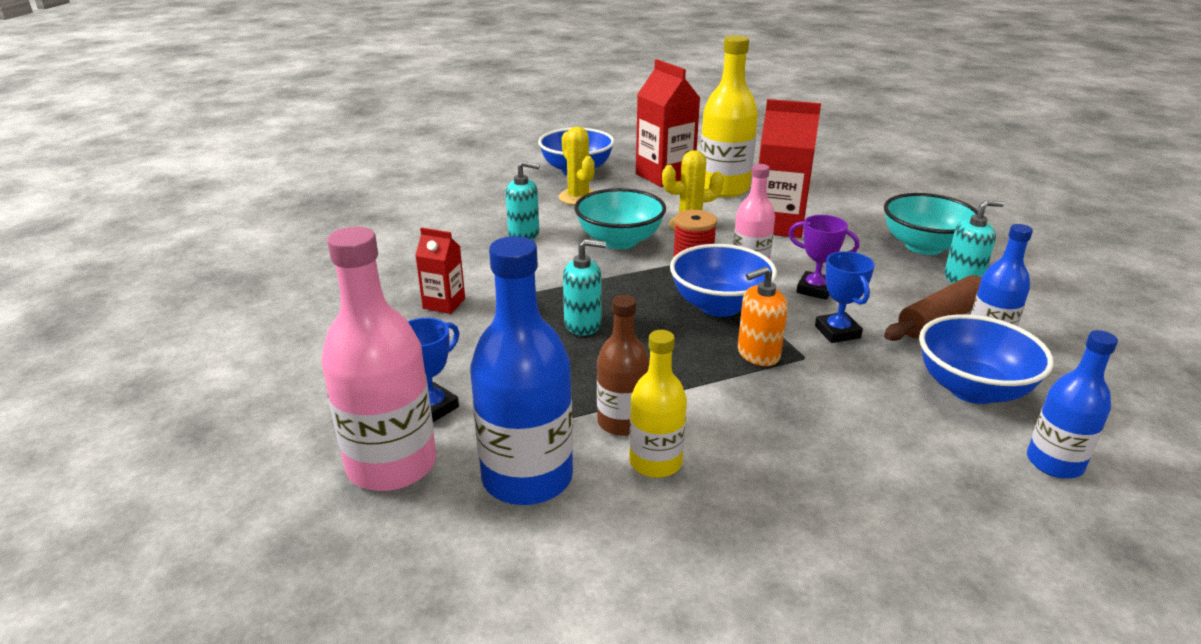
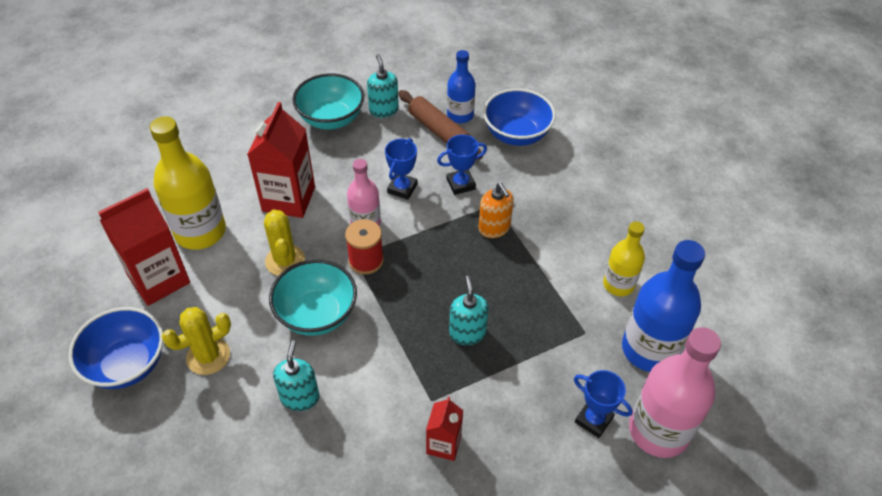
camera: 95 degrees left, 20 degrees up
(622, 422) = (584, 303): brown bottle -> none
(719, 306) = (431, 246): blue bowl -> none
(815, 289) = (402, 188): purple trophy -> blue trophy
(1054, 463) = (576, 119): blue bottle -> none

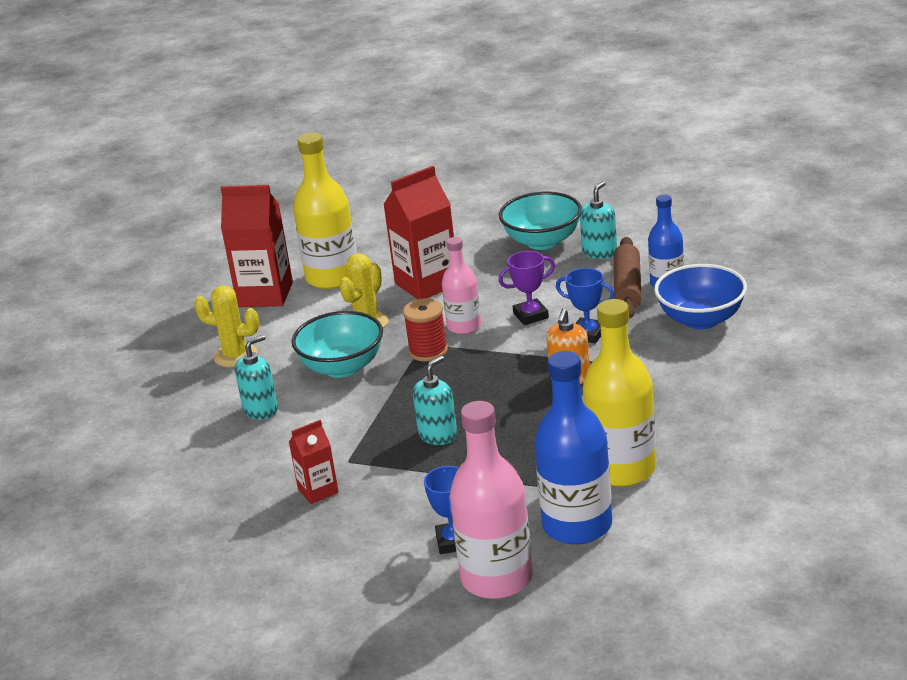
camera: 50 degrees right, 20 degrees down
(127, 364) = (181, 335): blue bowl -> none
(402, 188) = (530, 315): blue trophy -> purple trophy
(618, 284) = (622, 469): yellow bottle -> yellow bottle, size x1.68

